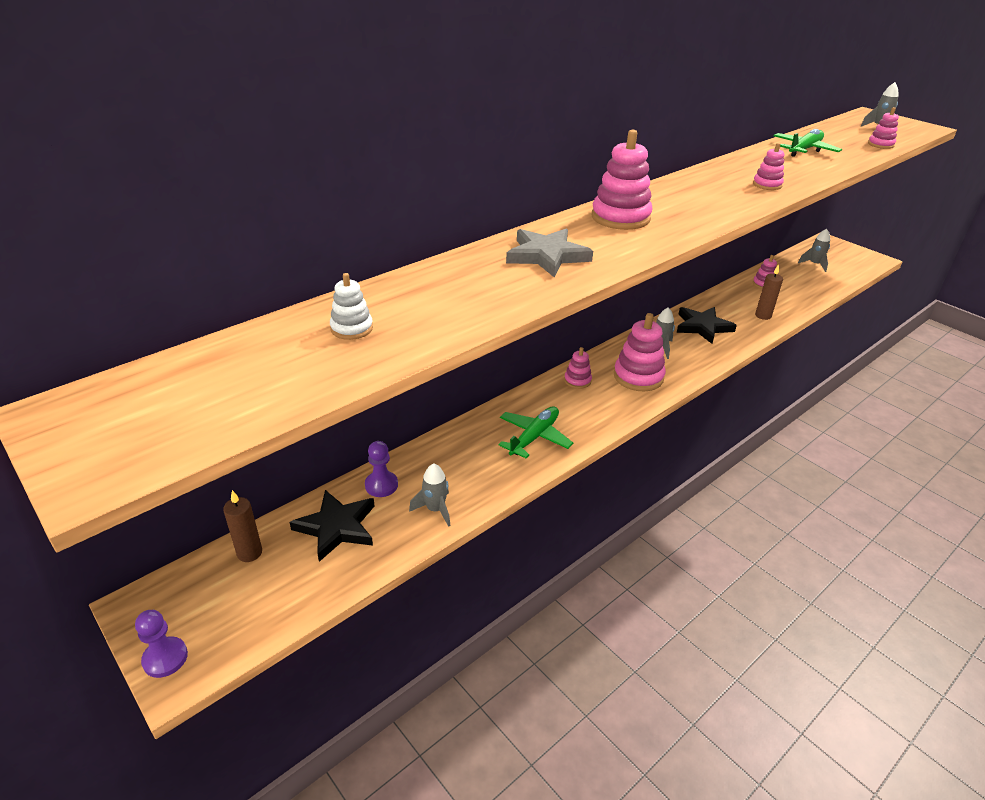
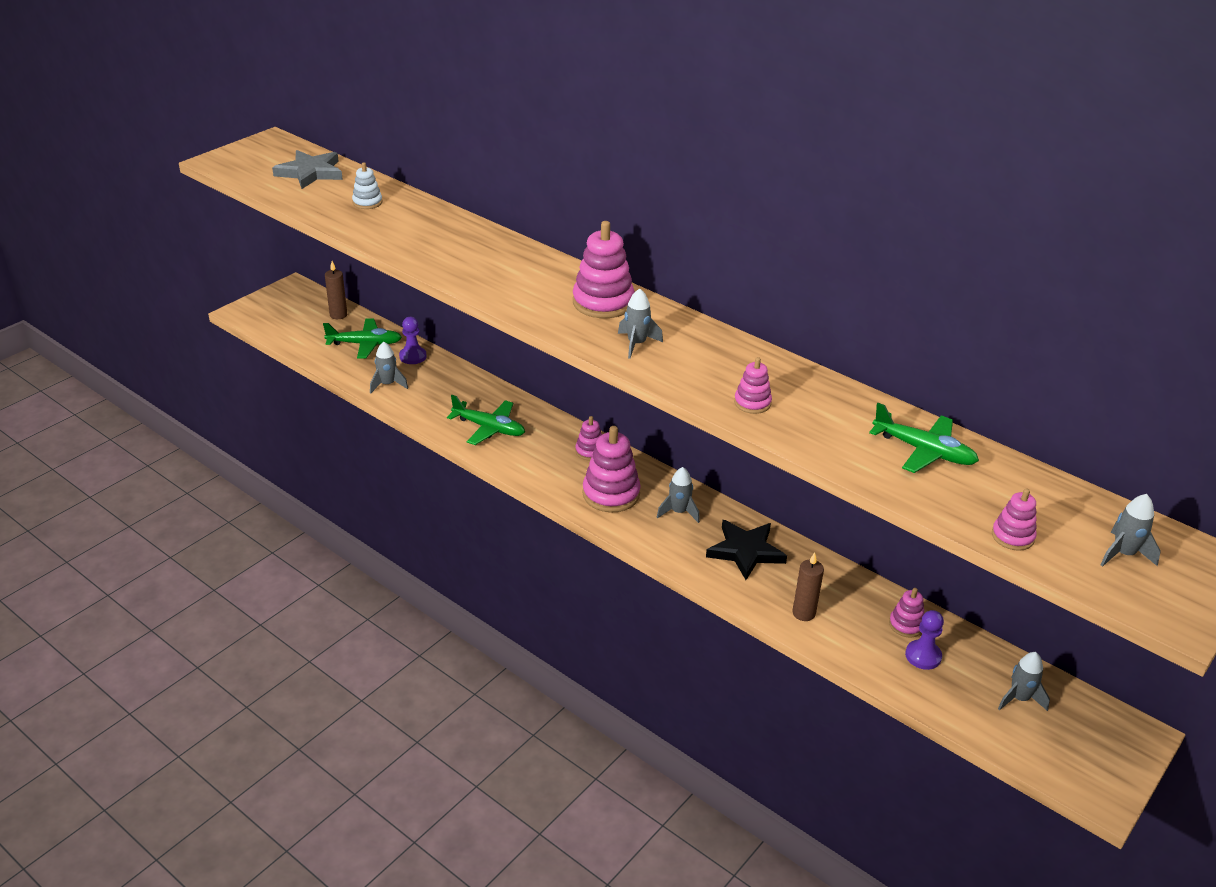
camera: 80 degrees right, 0 degrees up
(165, 658) = (254, 305): purple pawn -> purple pawn (923, 656)
(337, 527) = (365, 344): black star -> green plane
(547, 256) = (502, 267): grey star -> grey star (310, 173)
(691, 212) = (636, 344): none -> grey rocket

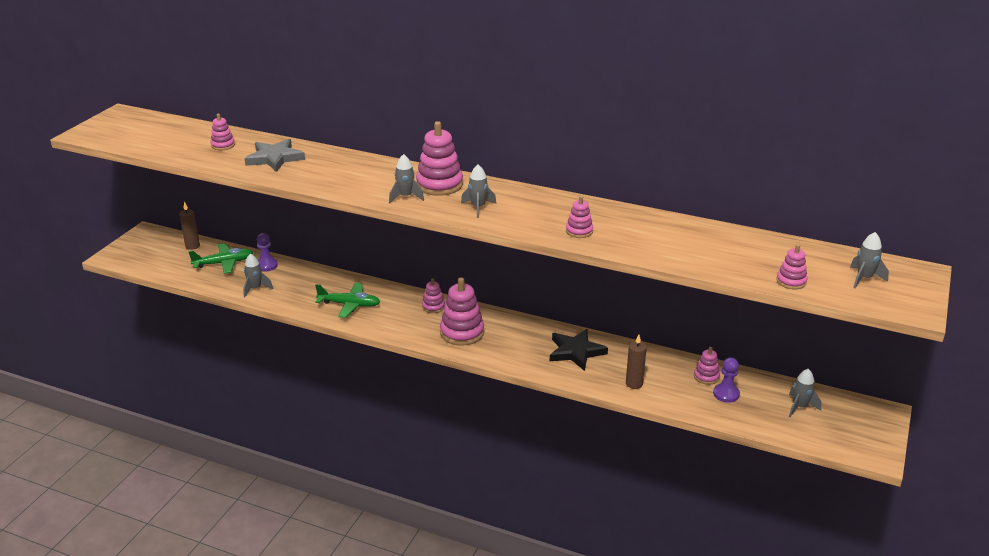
camera: 15 degrees left, 5 degrees down
(310, 173) = (165, 131): grey star -> grey star (275, 158)
(367, 202) = (223, 145): white stacking toy -> pink stacking toy
(679, 512) = (517, 335): grey rocket -> grey rocket (405, 197)
(924, 451) = (709, 241): green plane -> none

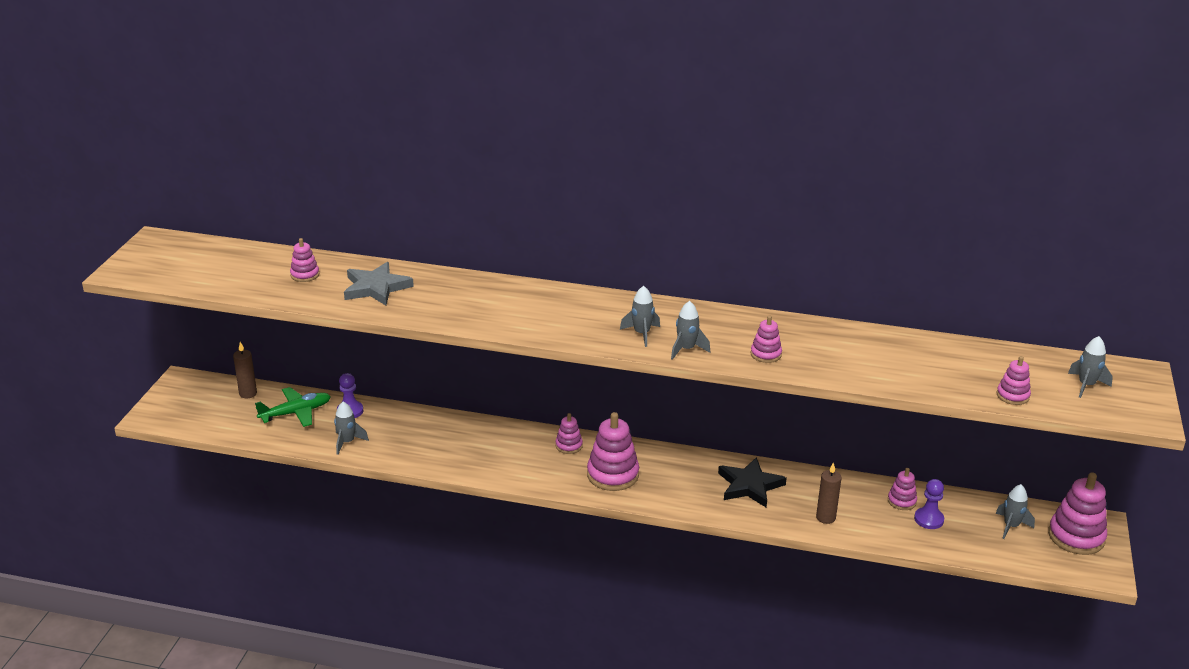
camera: 10 degrees left, 0 degrees up
(349, 305) = (469, 452): green plane -> none
(405, 197) = (553, 327): grey rocket -> grey rocket (686, 349)
(439, 185) = (586, 308): pink stacking toy -> pink stacking toy (1076, 537)

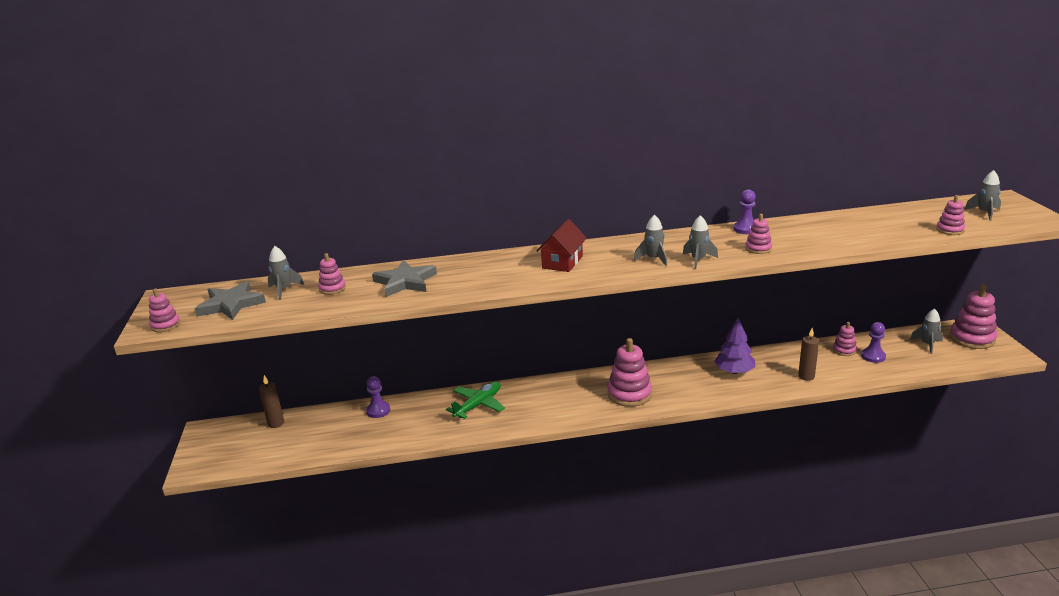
camera: 20 degrees left, 5 degrees down
(204, 266) = (231, 304): none -> grey star
(296, 413) = (331, 425): green plane -> green plane (478, 405)
(347, 442) = (394, 435): grey rocket -> grey rocket (284, 290)
(546, 309) = (562, 262): none -> red house
(569, 446) = (578, 384): pink stacking toy -> pink stacking toy (165, 325)
(749, 485) = (734, 371): black star -> purple tree
(781, 324) = (745, 229): none -> purple pawn

